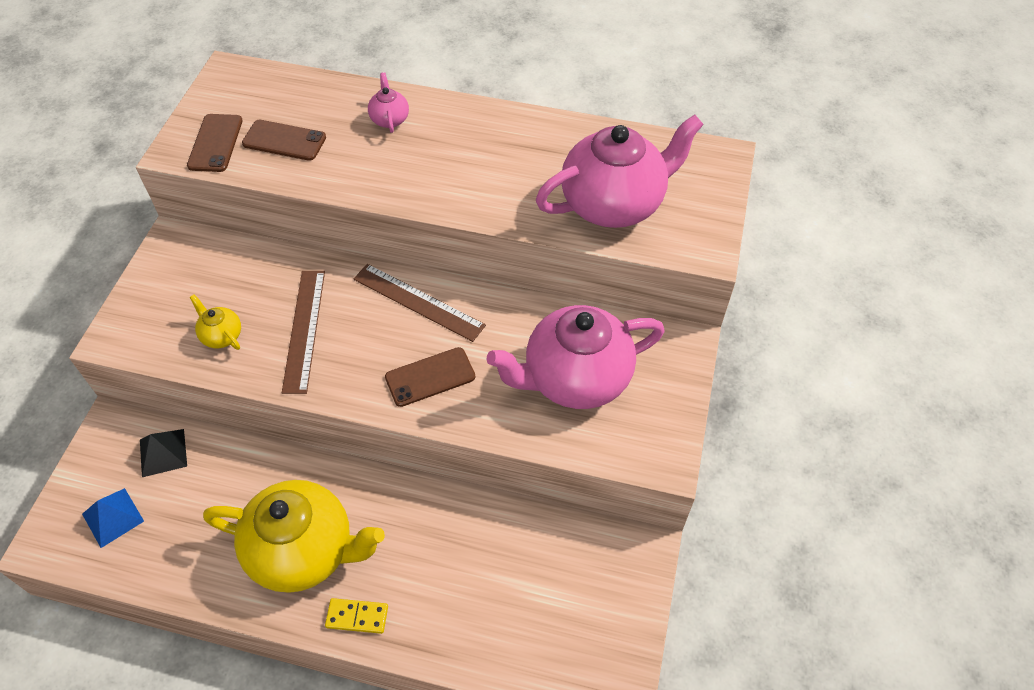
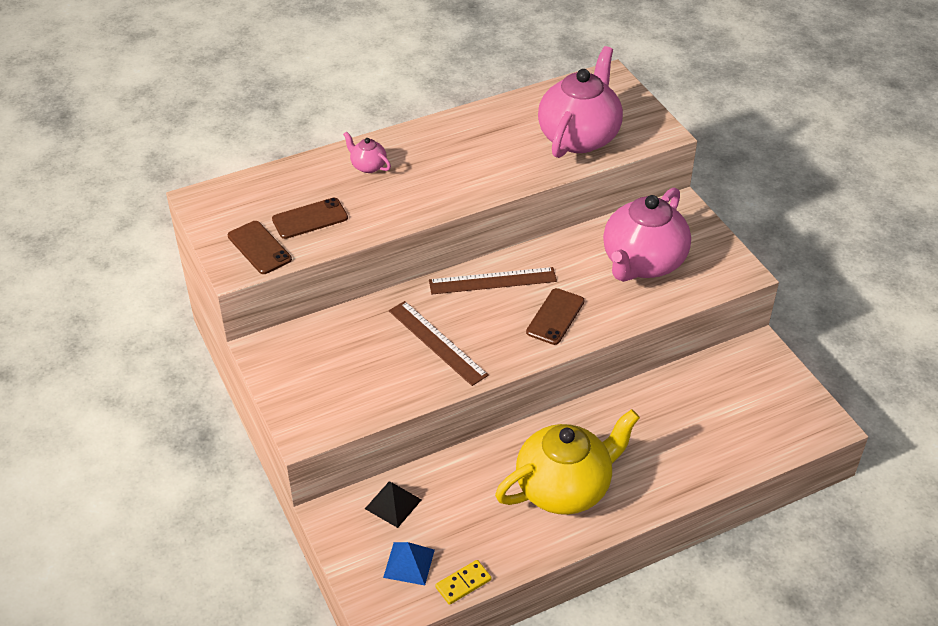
camera: 40 degrees left, 10 degrees down
(221, 336) = (383, 381): yellow teapot -> none
(357, 617) = (642, 497): yellow domino -> yellow domino (463, 583)

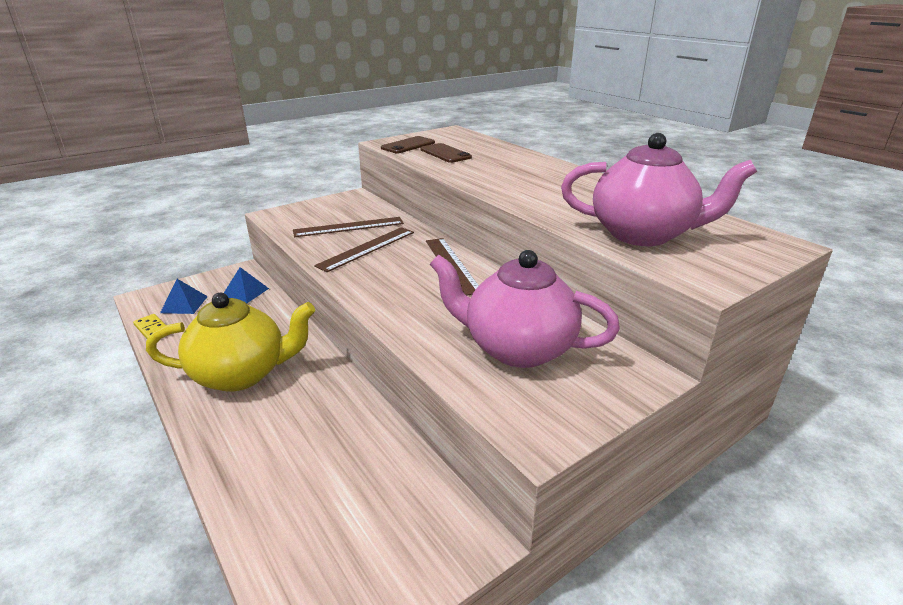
camera: 80 degrees right, 15 degrees down
(368, 166) = (519, 163): pink teapot -> none
(371, 356) = (349, 227): none -> brown ruler
(393, 504) = (245, 292): black pyramid -> blue pyramid
(555, 316) = (410, 299): brown phone -> none
(564, 488) = (241, 374): yellow teapot -> yellow teapot turned 60 degrees counterclockwise

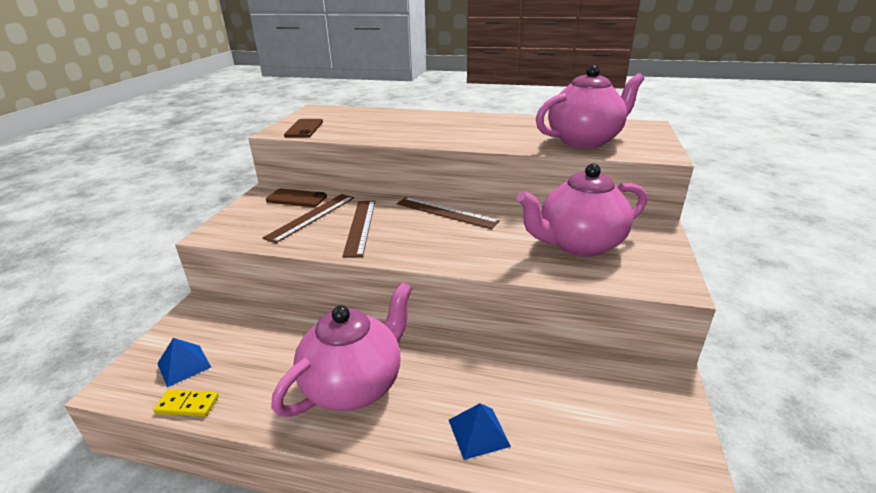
camera: 40 degrees left, 0 degrees up
(241, 374) = (354, 385): yellow teapot -> pink teapot
(245, 292) = (237, 322): blue pyramid -> blue pyramid (478, 432)
(445, 153) = (350, 127): brown phone -> brown phone (296, 198)

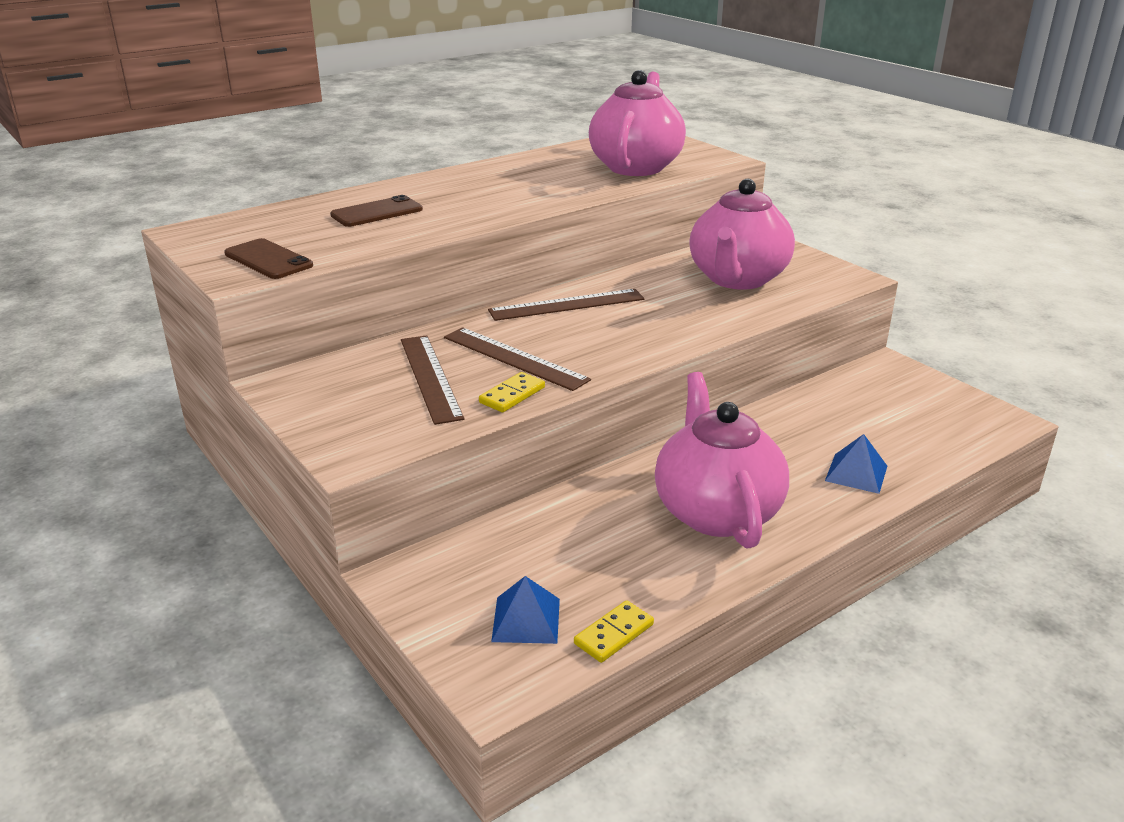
camera: 50 degrees left, 0 degrees up
(296, 198) = (351, 370): brown phone -> brown phone (377, 212)
(317, 243) = (512, 395): none -> yellow domino

